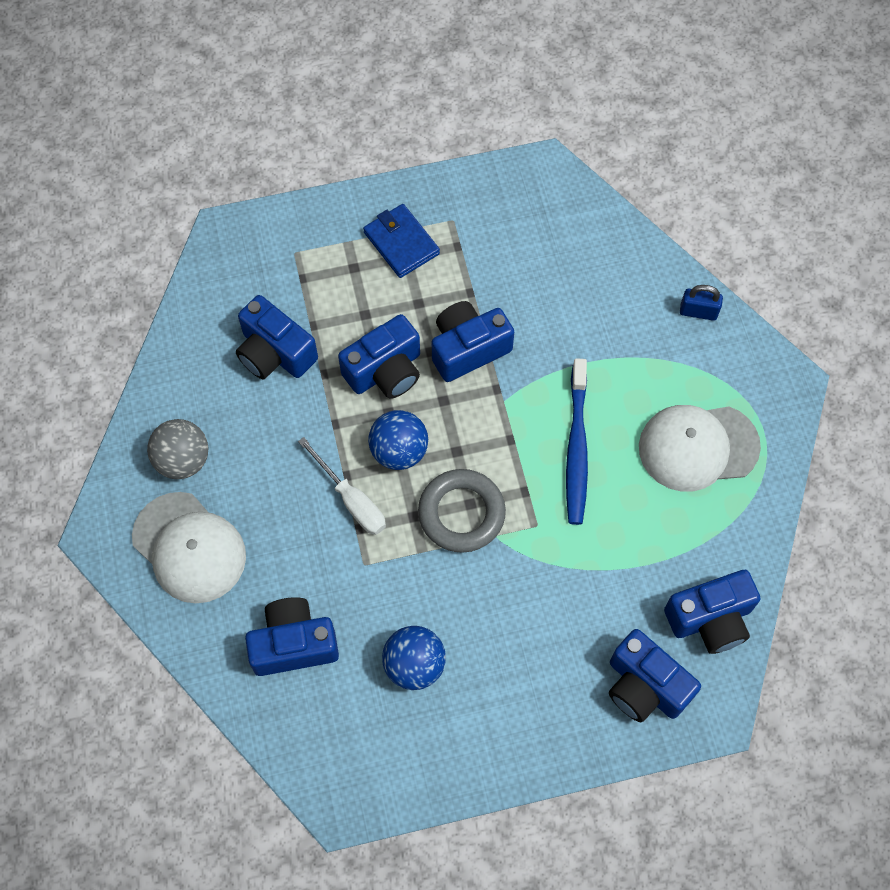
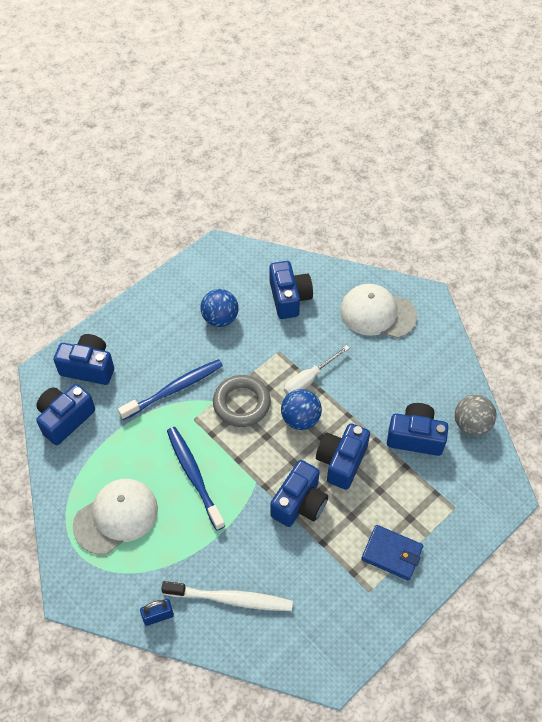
camera: 150 degrees right, 10 degrees down
(183, 460) = (417, 352): grey ball -> grey ball (471, 424)
(293, 644) = (289, 298): blue camera -> blue camera turned 60 degrees counterclockwise
(351, 500) = (309, 379): white screwdriver -> white screwdriver turned 60 degrees counterclockwise
(541, 584) = (174, 389): none -> blue toothbrush
(609, 288) = (230, 599): none -> white toothbrush

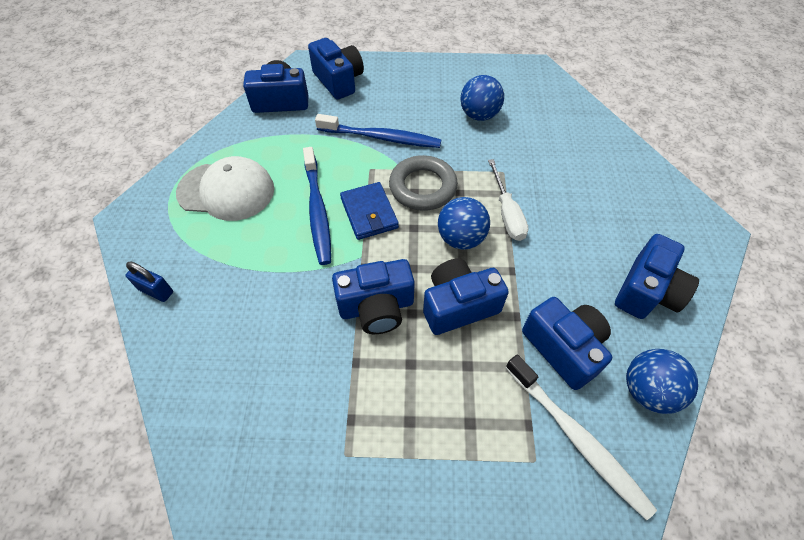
camera: 45 degrees right, 0 degrees up
(194, 476) = (317, 210): blue toothbrush -> blue toothbrush turned 150 degrees clockwise
(230, 599) = (221, 332): white toothbrush -> white toothbrush (576, 437)
(289, 298) = (559, 139): blue camera -> blue camera (647, 291)
(309, 379) = (506, 213): white screwdriver -> white screwdriver turned 105 degrees counterclockwise
(377, 313) = (639, 208): white cap -> none
(392, 553) = (411, 440): blue wallet -> blue wallet (369, 213)
(471, 424) = (647, 390): grey ball -> blue ball

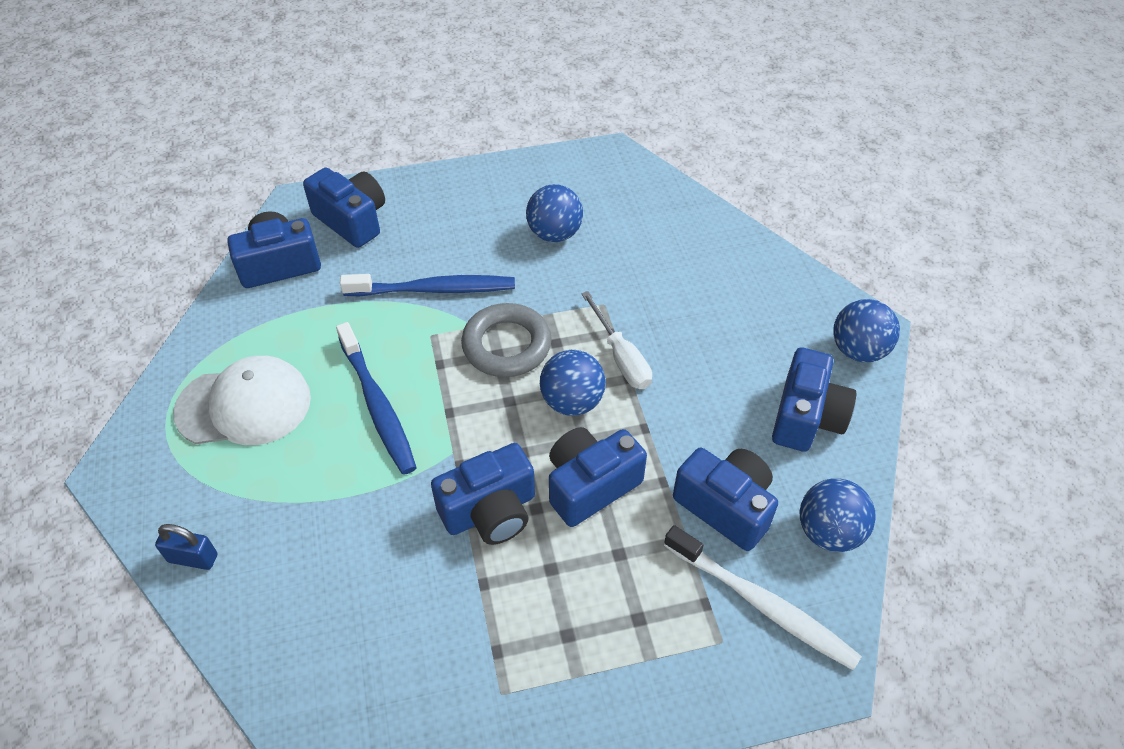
camera: 15 degrees left, 5 degrees down
(369, 213) = (446, 394): blue wallet -> none
(701, 247) = (858, 350): none -> blue ball

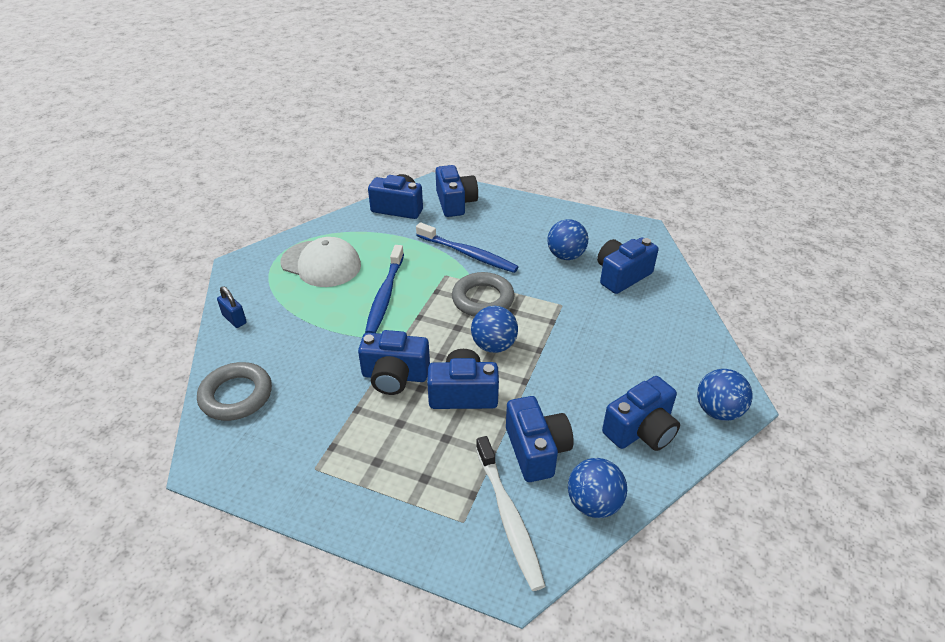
camera: 35 degrees right, 10 degrees down
(305, 665) = (236, 395): none -> grey ring
(621, 357) = (546, 337): white screwdriver -> none
(638, 230) = (621, 276): none -> blue camera

